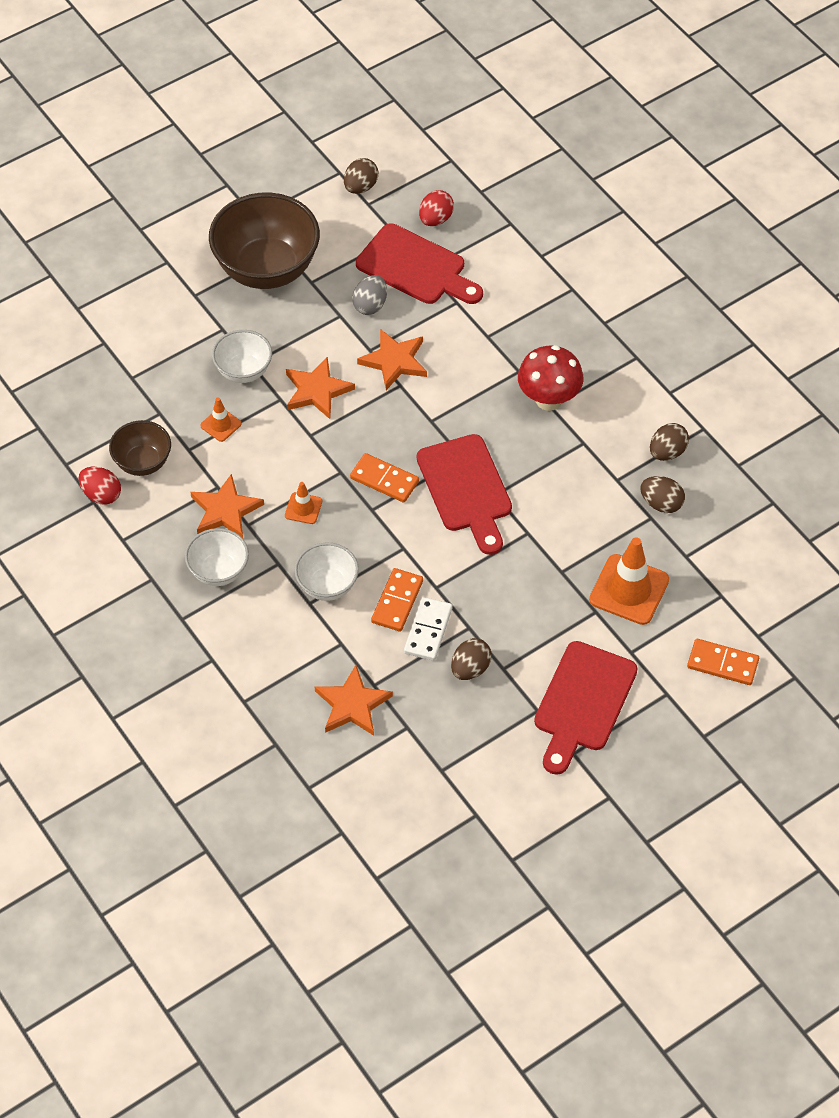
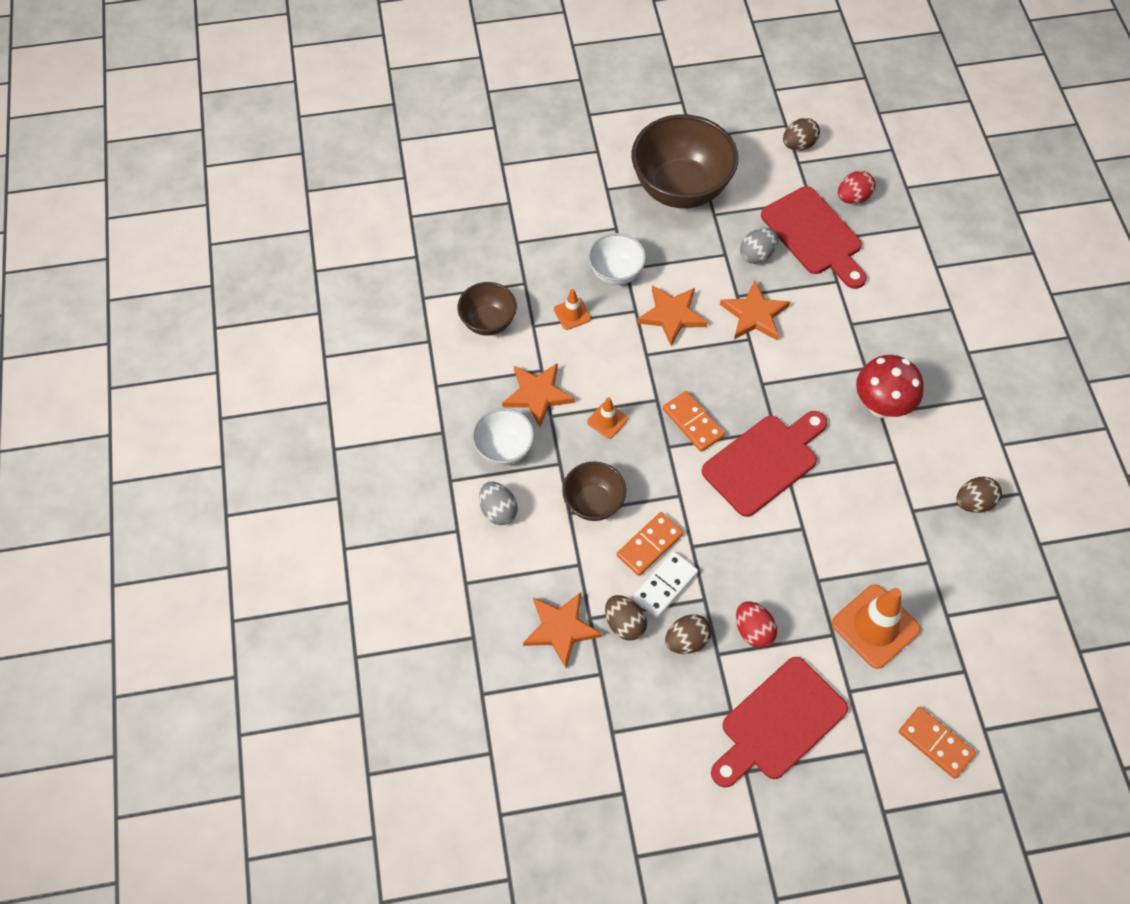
camera: 25 degrees right, 5 degrees up
(101, 494) = (439, 337): red egg -> red egg (753, 631)
(242, 627) = (498, 511): none -> grey egg
(327, 586) = (593, 503): white bowl -> brown bowl
(466, 489) = (764, 462): red cutting board -> red cutting board turned 135 degrees counterclockwise
(661, 504) = (945, 552): brown egg -> brown egg (624, 624)

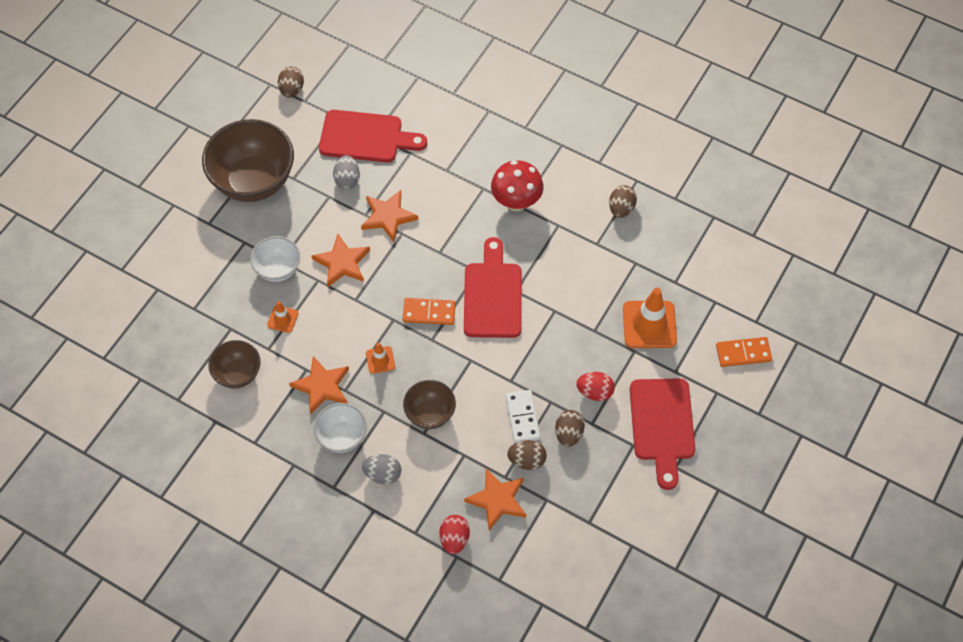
camera: 50 degrees left, 0 degrees up
(649, 545) = (488, 404): orange domino -> none
(853, 198) = (361, 94): red egg -> red egg (454, 539)

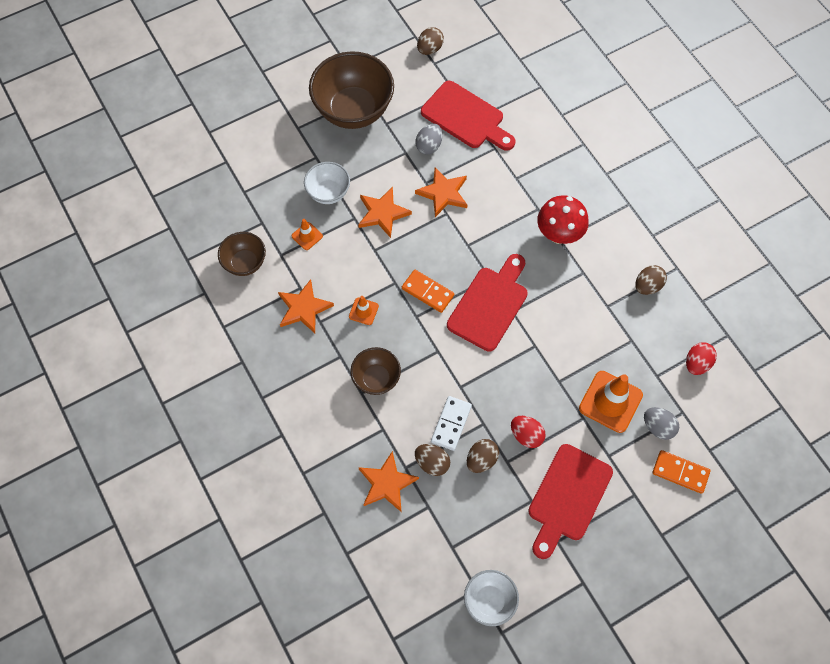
camera: 30 degrees right, 5 degrees up
(342, 437) = (294, 359): white bowl -> white bowl (489, 601)
(383, 474) = (307, 409): grey egg -> grey egg (658, 427)
(454, 539) = (331, 497): red egg -> red egg (697, 363)

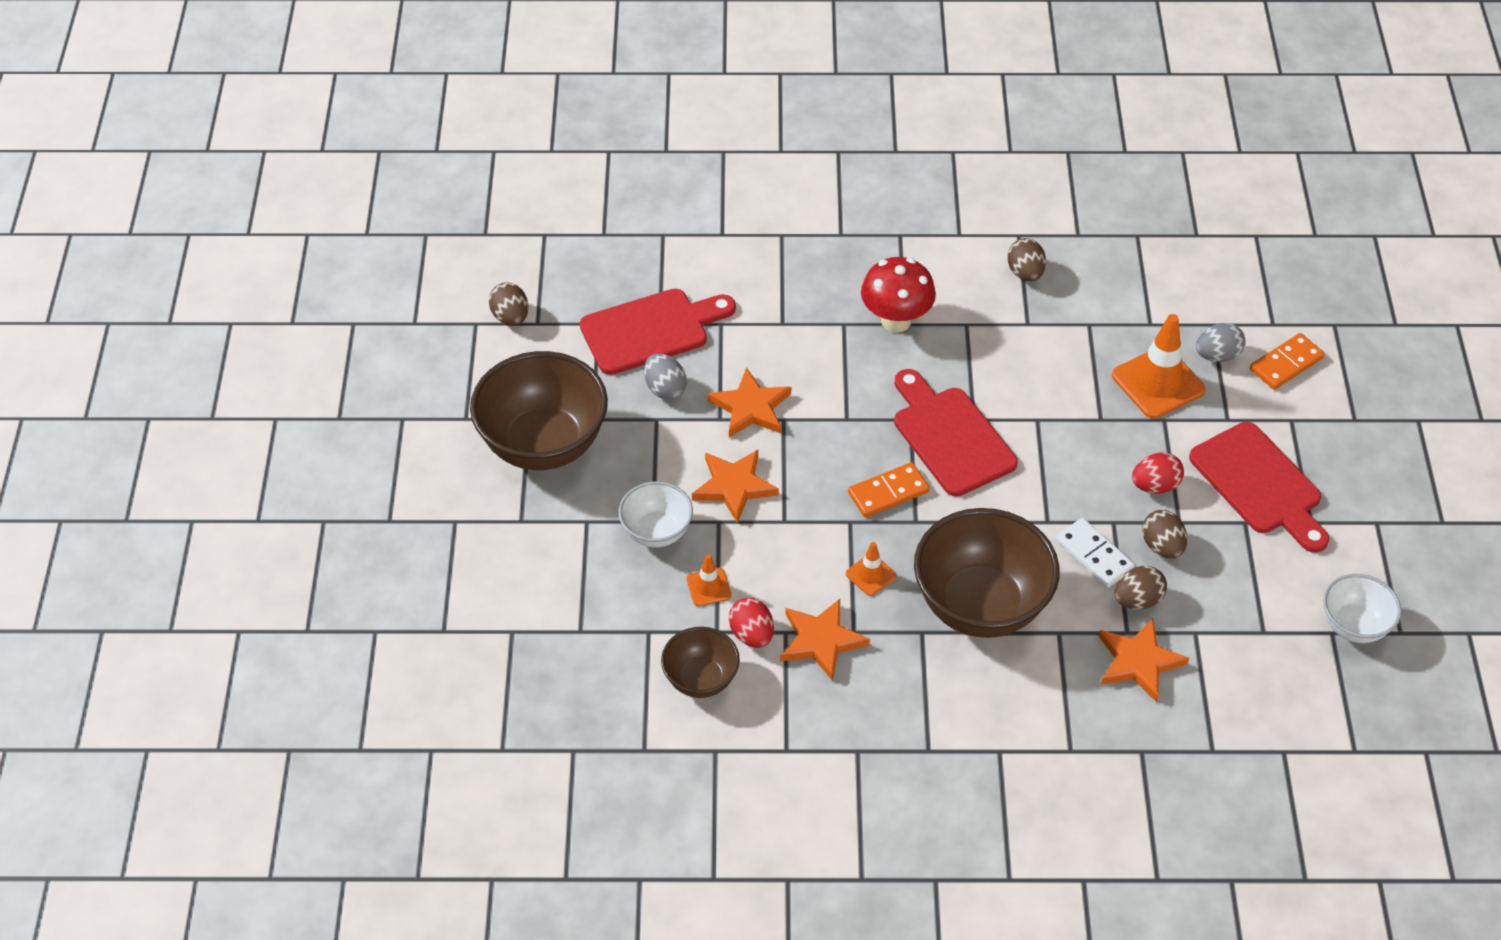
camera: 60 degrees left, 15 degrees down
(376, 378) = (980, 606): brown bowl -> brown bowl, size x1.88
(697, 363) = (1156, 280): red egg -> red egg (752, 635)

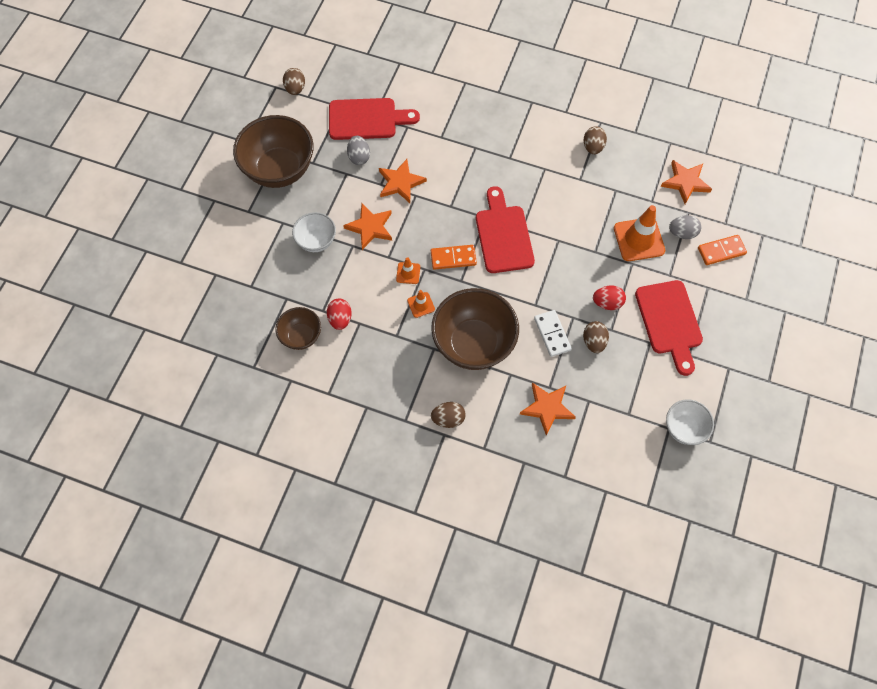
camera: 20 degrees right, 15 degrees up
(709, 587) = (330, 283): orange traffic cone -> orange traffic cone (408, 273)
(821, 641) = (376, 335): orange star -> orange star (685, 182)
(896, 321) = (505, 154): red mushroom -> none
(1137, 600) = (564, 370): brown egg -> brown egg (448, 419)

